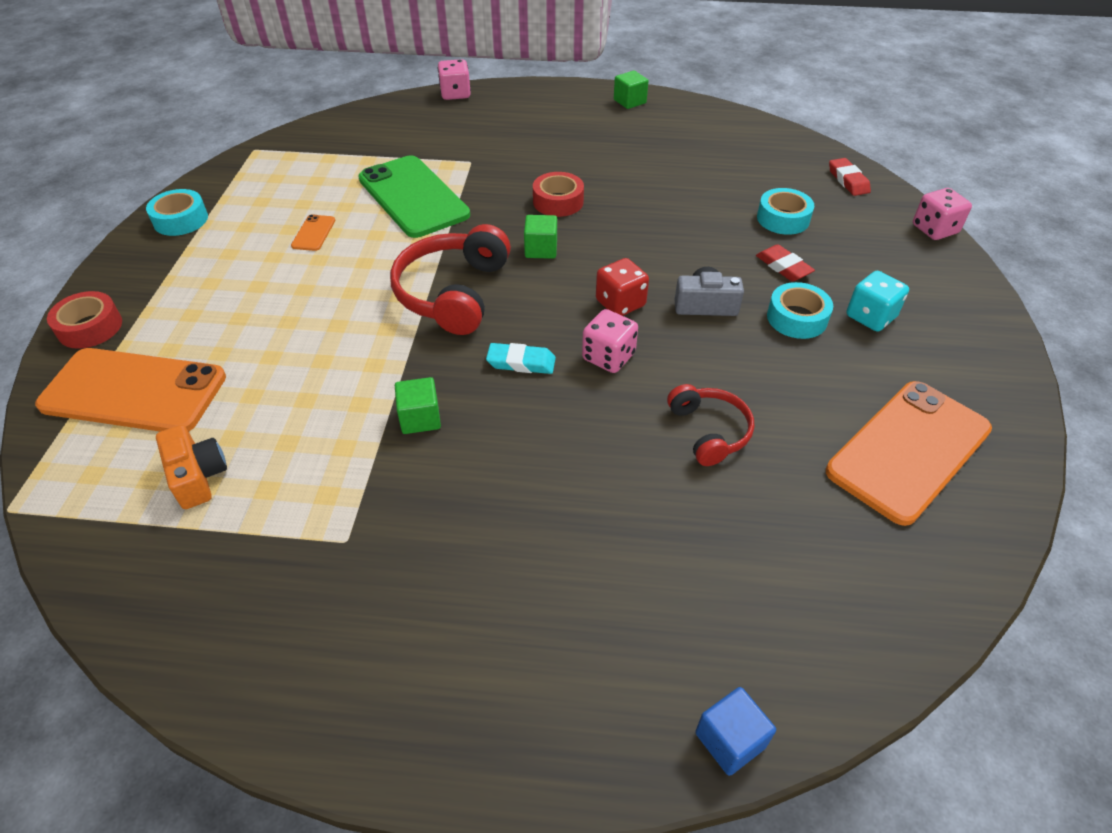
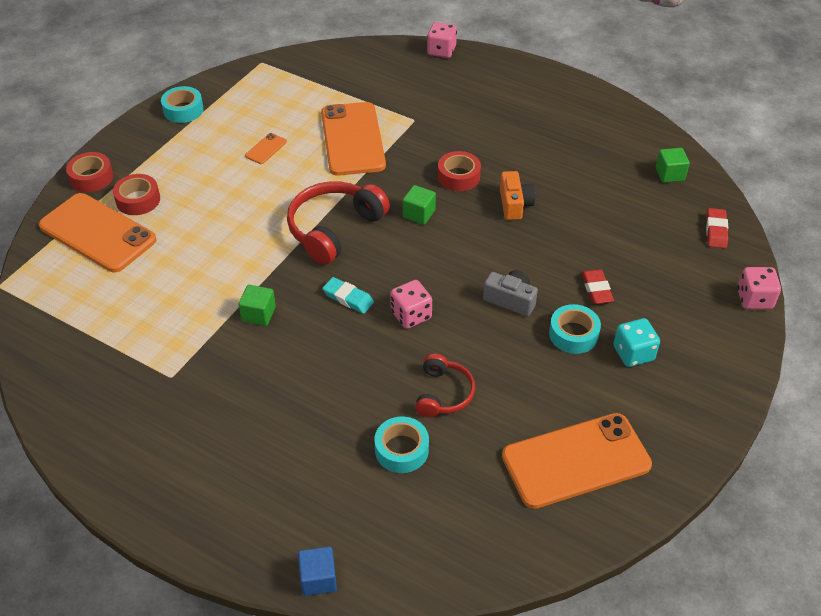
camera: 25 degrees right, 0 degrees up
(173, 335) = (138, 200): none -> red tape
(197, 476) = (108, 304): orange camera -> orange camera (514, 204)
(413, 197) = (352, 139): green phone -> orange phone
(620, 303) = (448, 277): red dice -> none
(629, 101) = (582, 98): green cube -> green cube (670, 174)
(783, 219) = (629, 248): turquoise tape -> turquoise tape (401, 450)

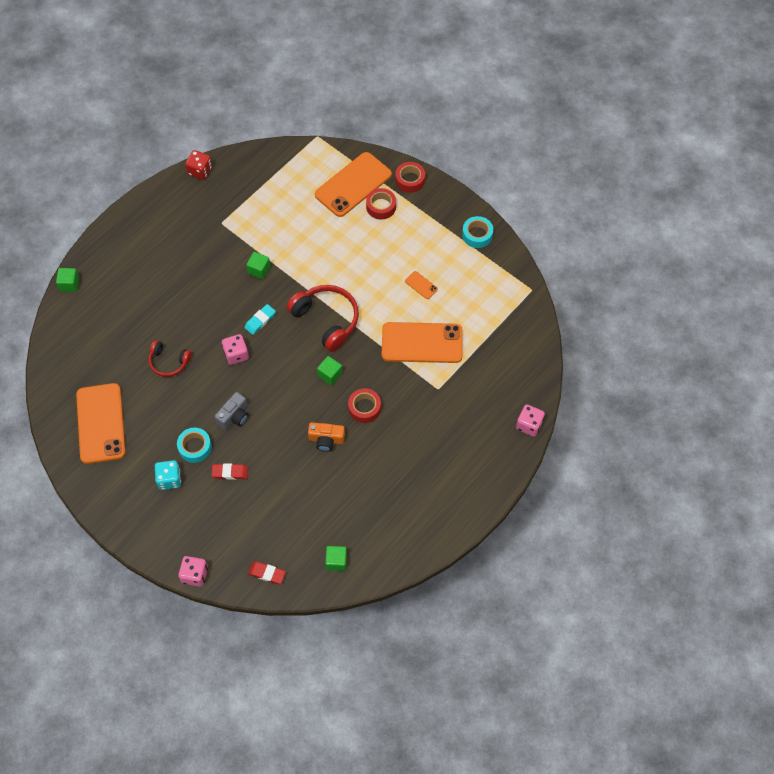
camera: 100 degrees right, 15 degrees up
(60, 427) = (200, 171): none -> red dice
(318, 579) = (69, 284): blue cube -> green cube
(401, 450) = (135, 334): turquoise tape -> none

